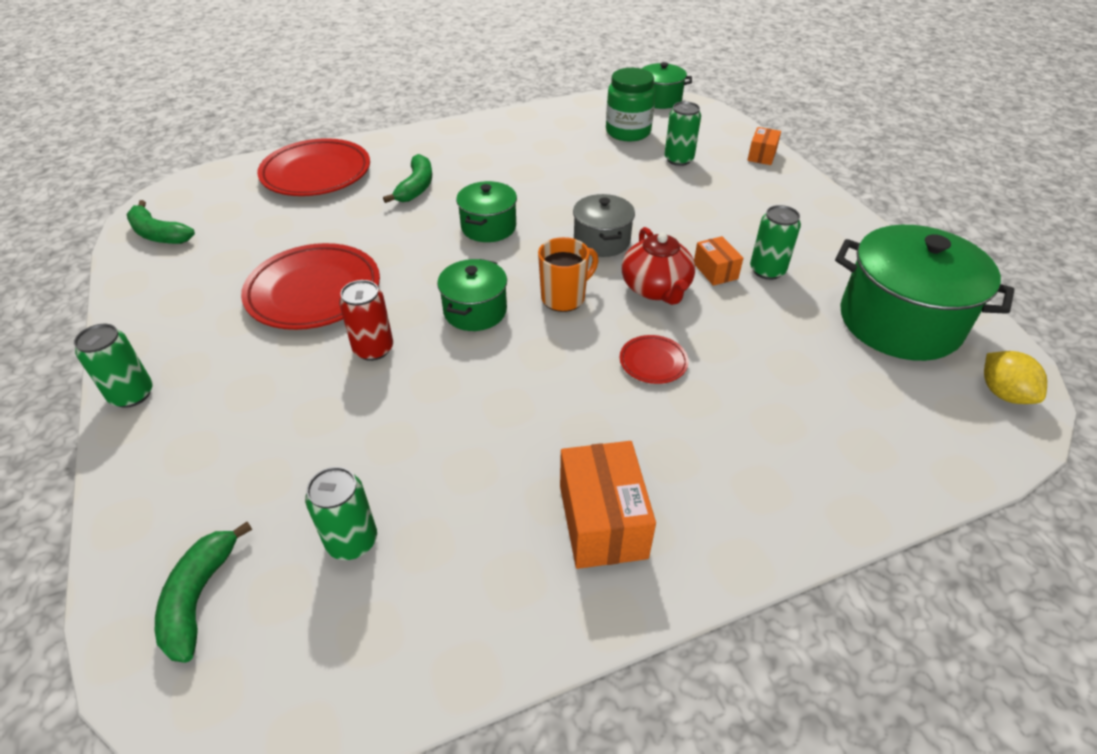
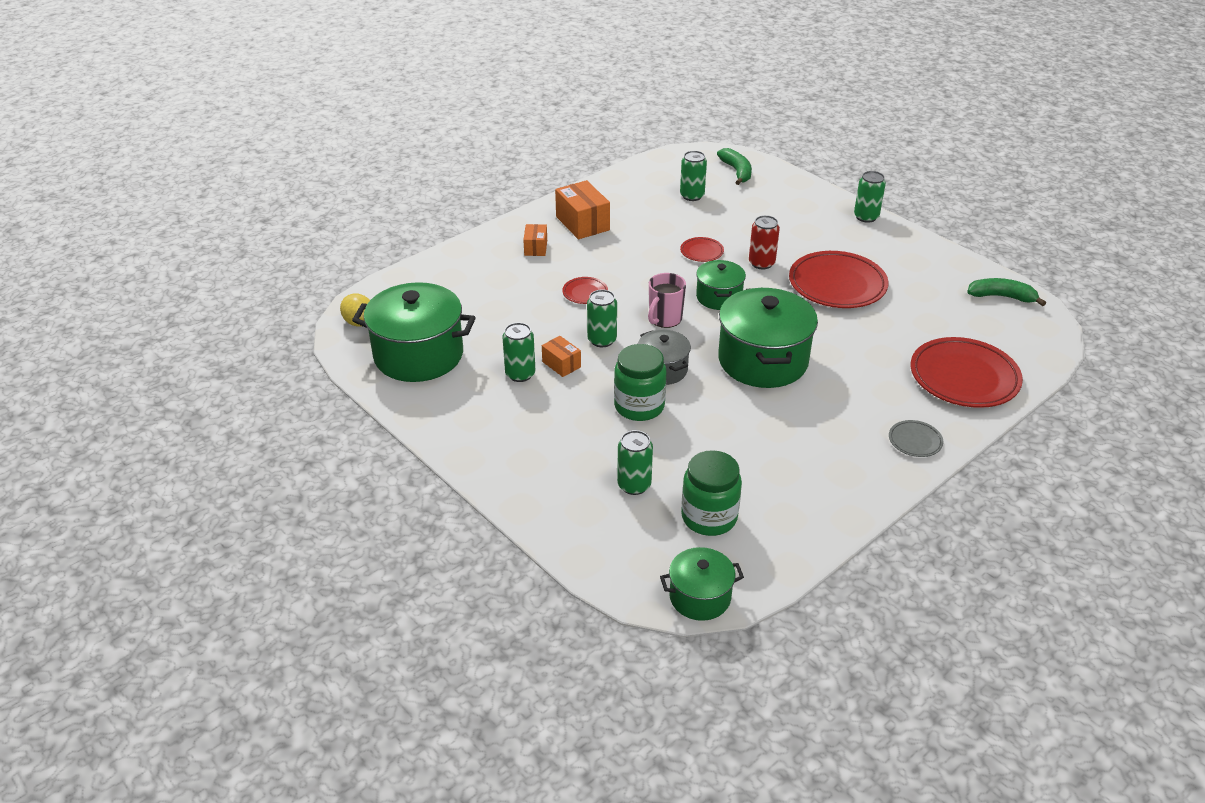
camera: 160 degrees right, 5 degrees down
(416, 187) = (861, 385): green banana -> none
(421, 142) = (915, 441): none -> grey plate
(440, 393) = (701, 252): none -> red plate
(488, 227) = (763, 360): green pot -> green pot, size x1.83
(564, 297) = (664, 319): orange mug -> pink mug
(645, 213) = (639, 406): none -> green jar
(656, 289) = (602, 340): red teapot -> green can
(761, 155) = (545, 516): orange box -> orange box (535, 248)

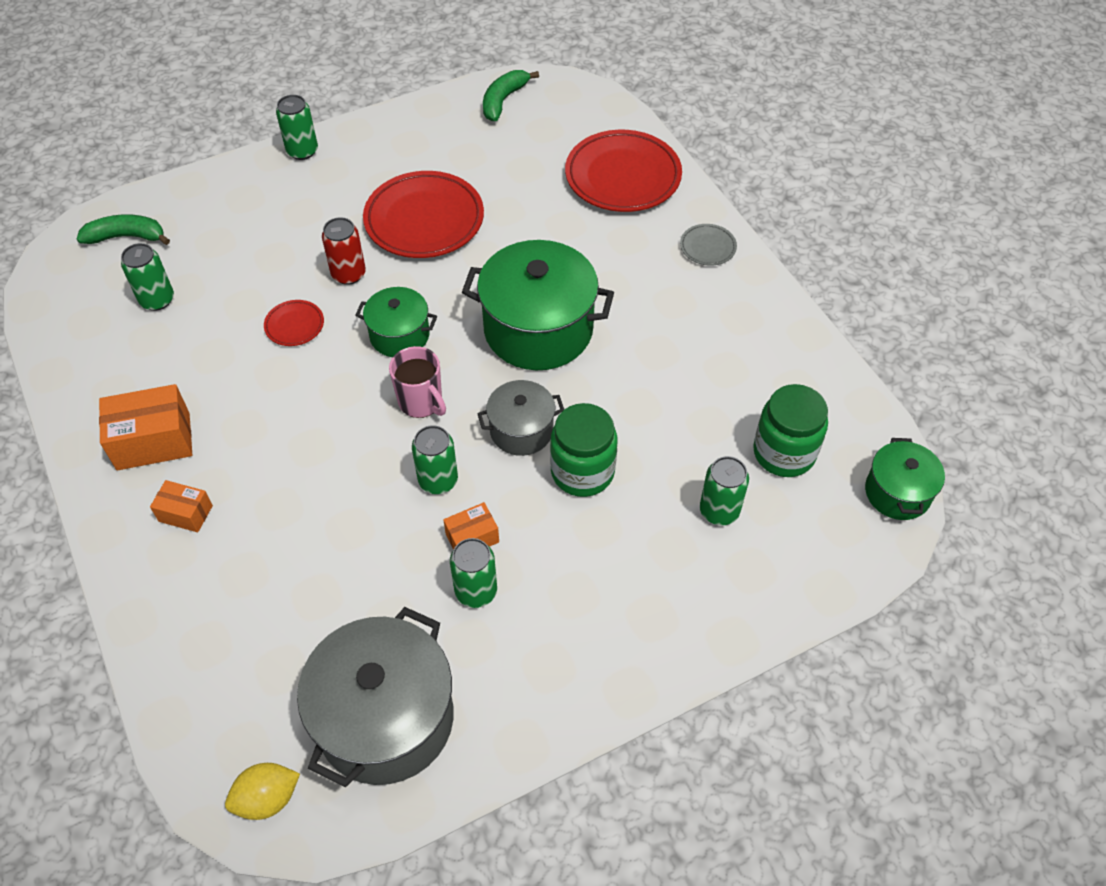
camera: 75 degrees left, 15 degrees up
(419, 355) = (385, 718): green pot -> grey pot
(585, 293) = (326, 476): red plate -> none

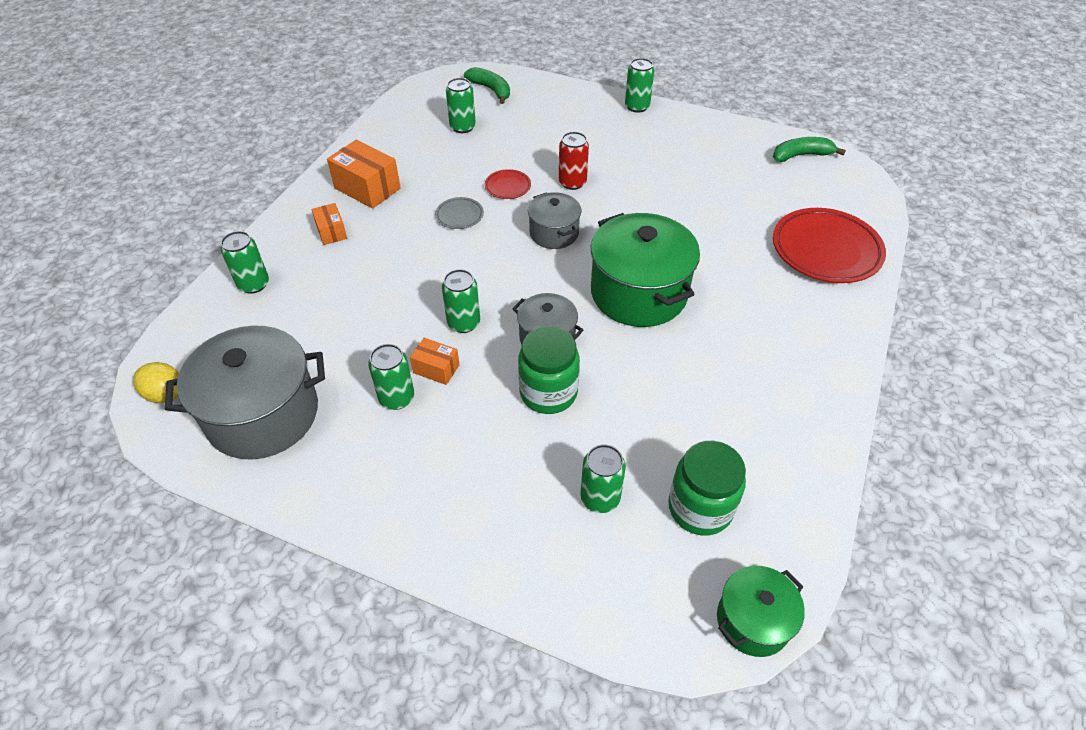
camera: 50 degrees right, 5 degrees down
(186, 630) = (254, 284): none -> green can
(399, 335) = (554, 233): green pot -> grey pot
(421, 402) = (515, 276): pink mug -> none
(424, 220) = (655, 185): red plate -> none
(707, 247) = (830, 336): grey plate -> grey plate (459, 215)

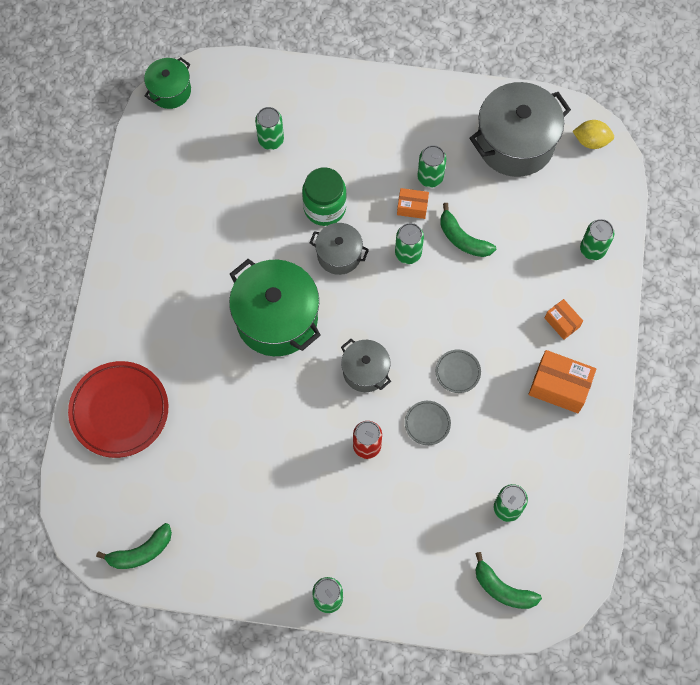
camera: 165 degrees right, 20 degrees up
(392, 324) = (463, 239): none -> green banana
(507, 187) = (427, 423): red plate -> grey plate
(700, 508) = (206, 148): green jar -> none

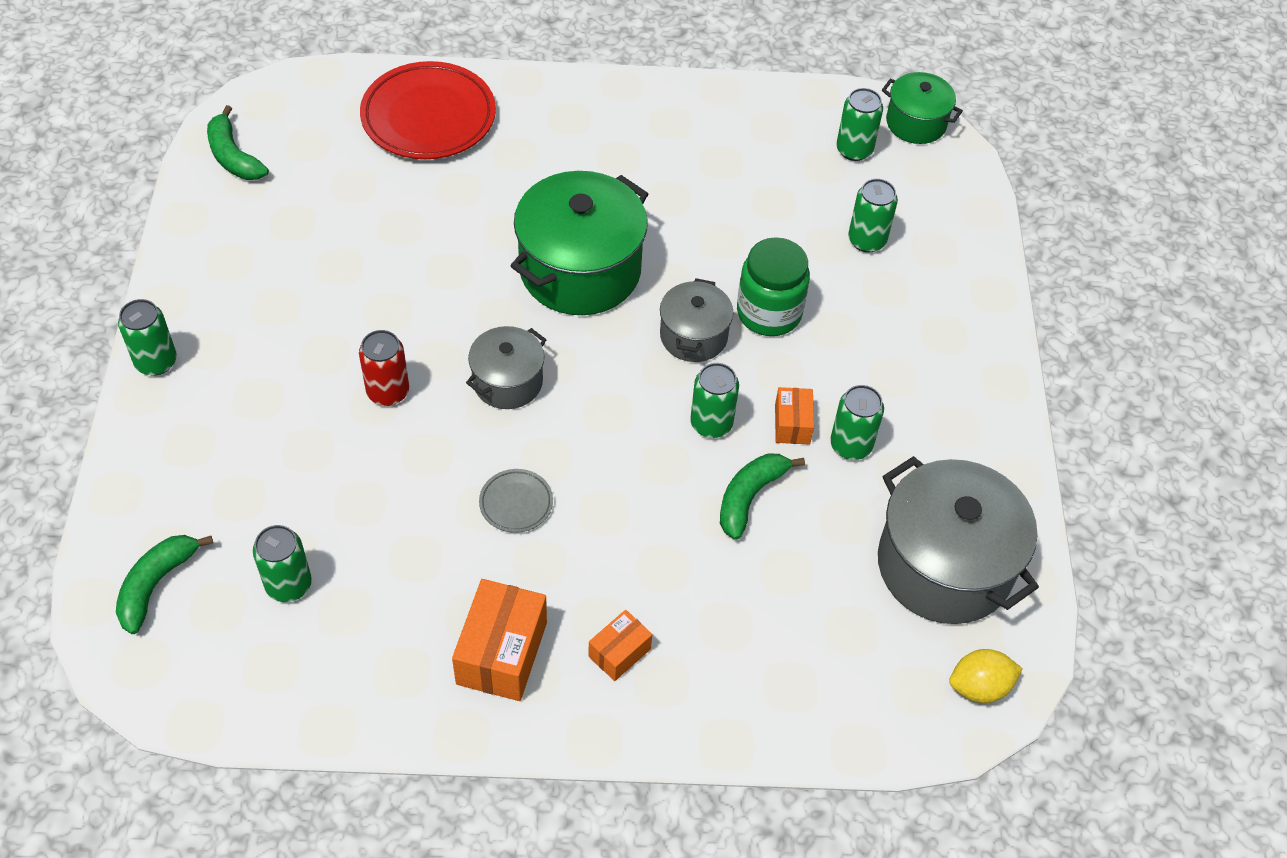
camera: 80 degrees right, 15 degrees down
(427, 423) = (427, 467): grey plate -> none
(591, 141) = (979, 687): yellow lemon -> yellow lemon turned 75 degrees clockwise
(592, 249) = (765, 697): green can -> green can (854, 150)

